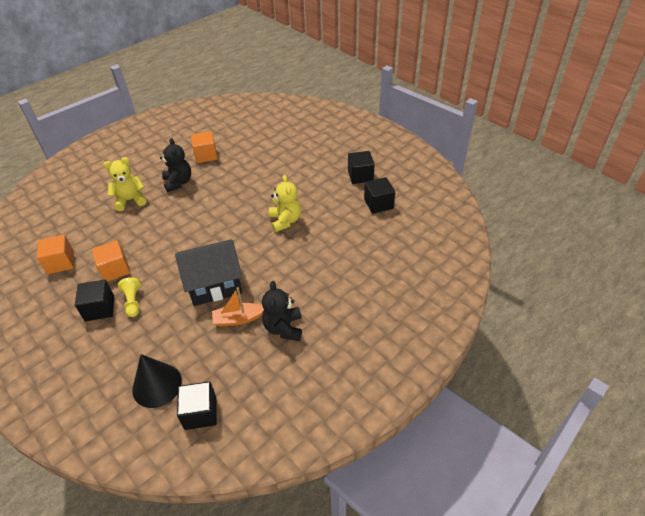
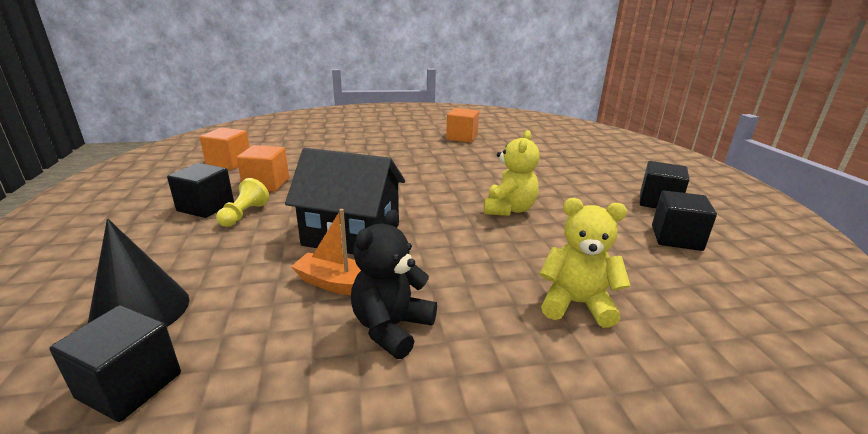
camera: 30 degrees right, 20 degrees down
(130, 200) = (350, 144): yellow teddy bear -> yellow teddy bear (576, 304)
(178, 182) = (411, 146): black teddy bear -> none

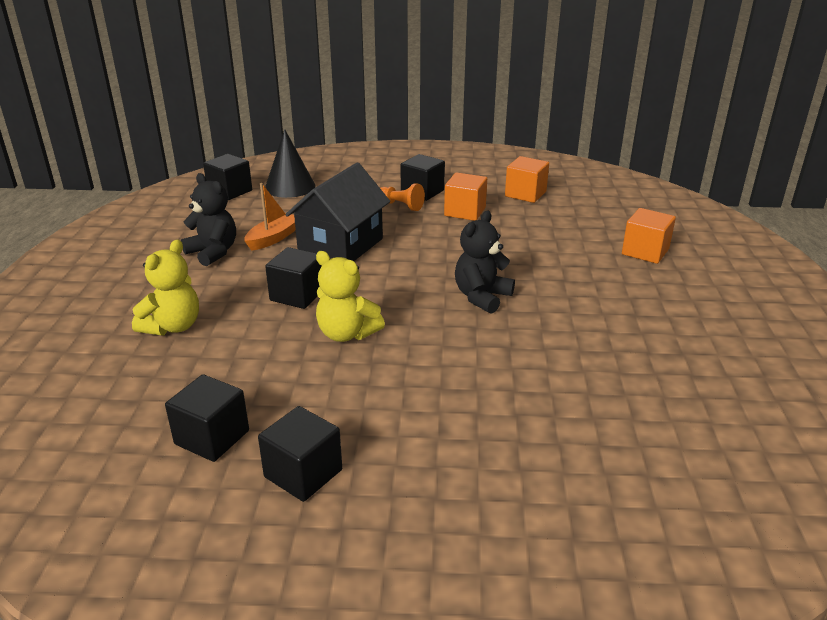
camera: 105 degrees right, 5 degrees up
(244, 214) = (401, 206): yellow pawn -> orange pawn
(424, 170) = (481, 297): none -> black teddy bear
(462, 137) = (625, 350): orange cube -> orange cube (645, 252)
(465, 241) = (297, 295): none -> black cube

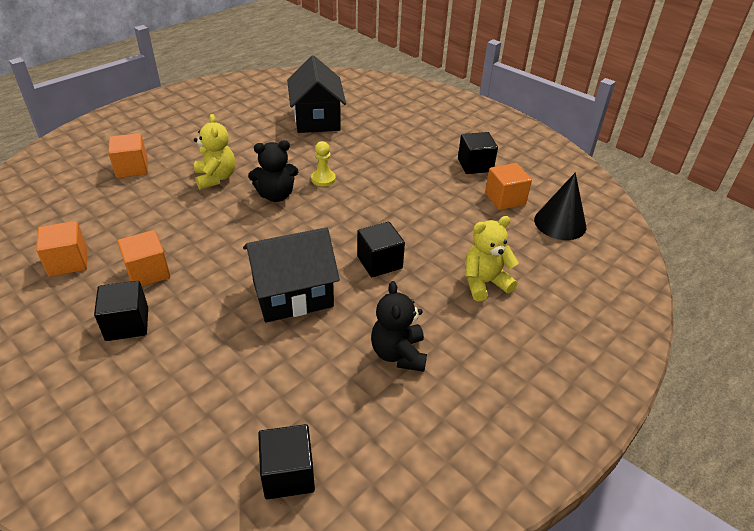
camera: 140 degrees left, 10 degrees up
(212, 437) = (505, 199): black cube -> orange cube
(273, 238) = (332, 341): orange boat -> none
(290, 187) = (218, 432): black cone -> black cone (560, 223)
(346, 334) = (382, 216): yellow teddy bear -> yellow teddy bear (216, 178)
(401, 206) = (176, 315): orange pawn -> none
(467, 337) = (323, 179): none -> yellow pawn
(626, 412) = (317, 119): none -> black house

